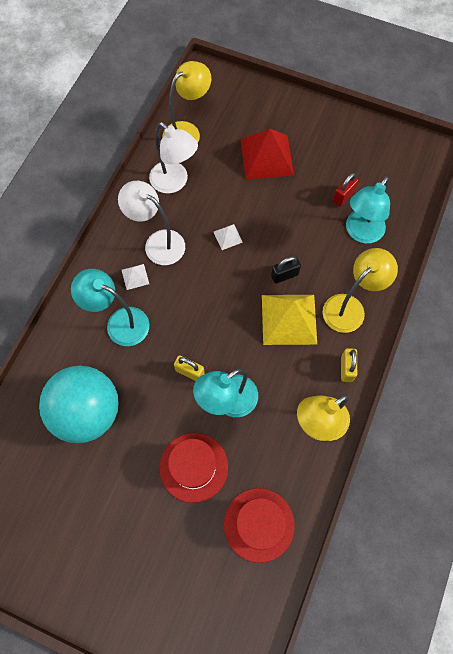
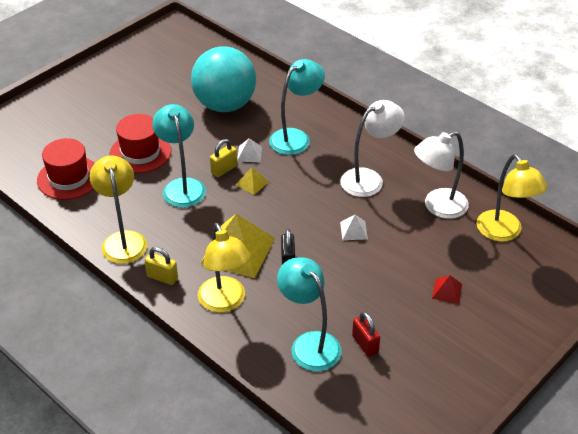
camera: 110 degrees right, 25 degrees down
(135, 276) = (338, 156): white pyramid -> white pyramid (249, 154)
(199, 339) = (252, 183): none -> yellow pyramid
(266, 157) = (447, 291): red pyramid -> red pyramid, size x0.45

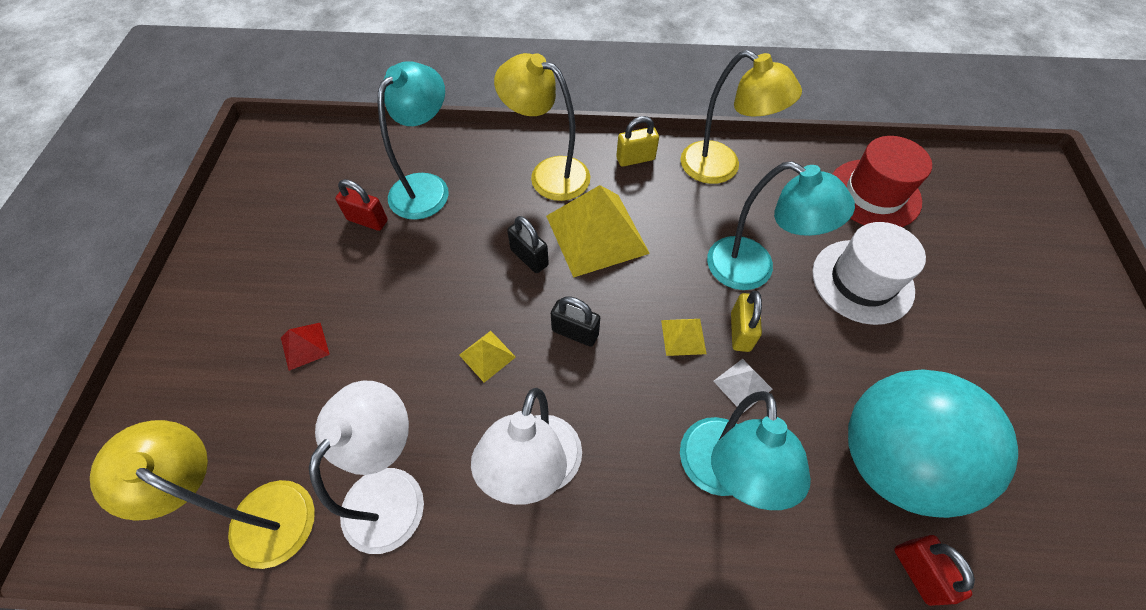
camera: 140 degrees right, 15 degrees up
(140, 152) = (862, 281): red hat -> white hat
(260, 82) = (917, 572): none -> red padlock
(301, 214) = (575, 332): none -> black padlock
(309, 344) = (427, 187): turquoise lamp -> turquoise lamp turned 75 degrees counterclockwise
(353, 230) = (487, 355): white pyramid -> yellow pyramid

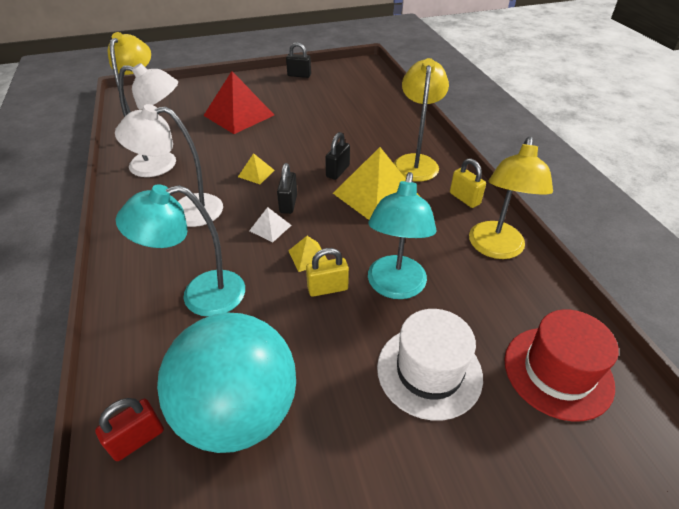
camera: 70 degrees right, 15 degrees down
(232, 229) = (299, 75): none -> black padlock
(305, 346) = (239, 115): red pyramid -> red pyramid, size x2.23
(367, 220) = (329, 109): red padlock -> none
(427, 187) = (368, 120): turquoise lamp -> none
(742, 385) = (279, 297): white pyramid -> white pyramid (270, 228)

